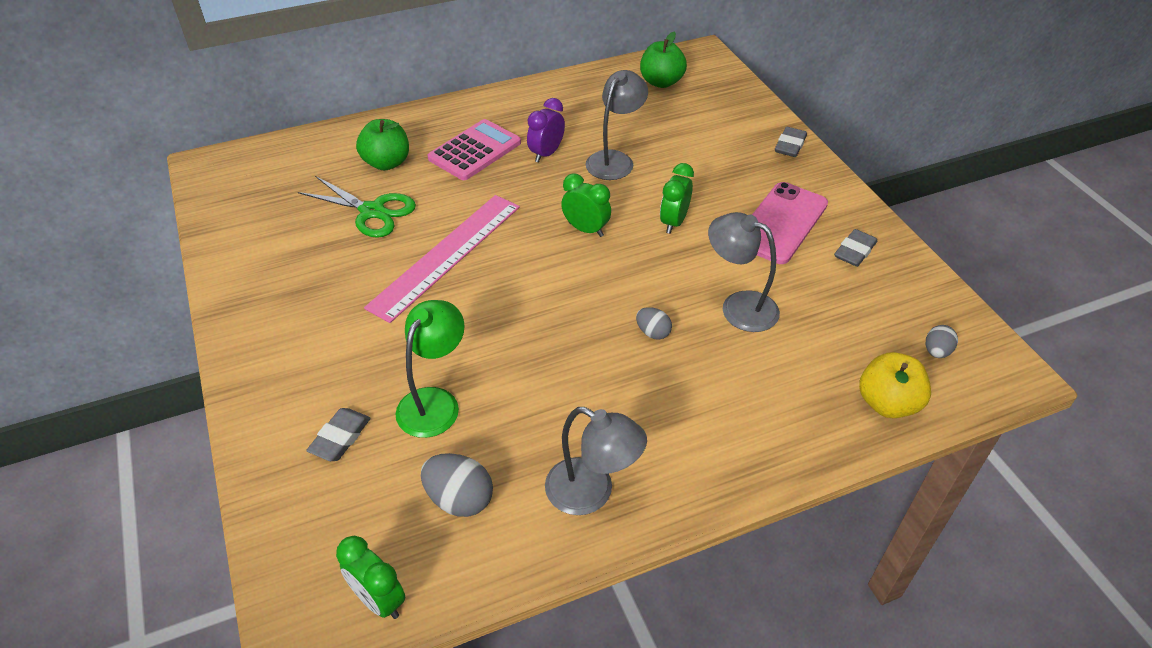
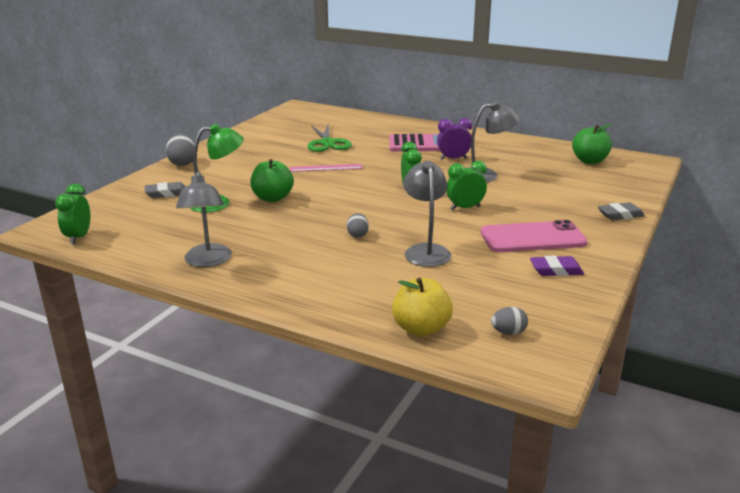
camera: 50 degrees right, 20 degrees down
(387, 163) = (369, 132): green apple -> green apple (272, 198)
(446, 255) = (326, 168): pink ruler -> pink ruler, size x0.53
(459, 499) = (162, 232): grey egg -> grey egg (183, 163)
(854, 251) = (556, 270): grey eraser -> purple eraser

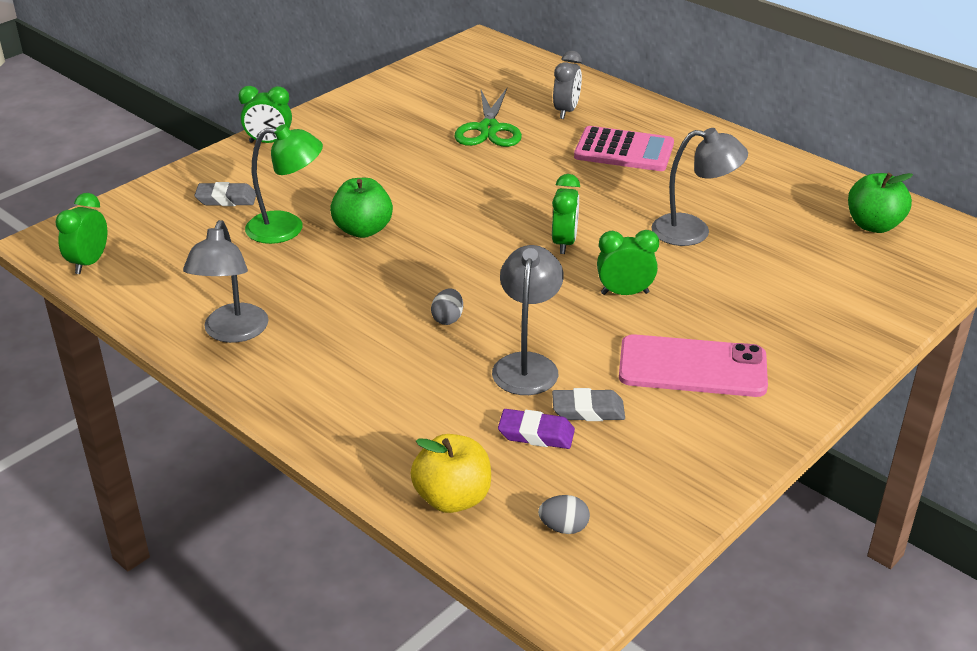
camera: 15 degrees right, 10 degrees up
(183, 163) = (269, 142): grey egg -> green clock
(326, 168) = (463, 181): pink ruler -> none
(371, 131) = (566, 111): none -> grey clock
(453, 159) = (660, 189): purple clock -> none
(556, 270) = (691, 433): purple eraser -> purple eraser (536, 434)
(620, 215) = (852, 345): grey eraser -> grey eraser (588, 410)

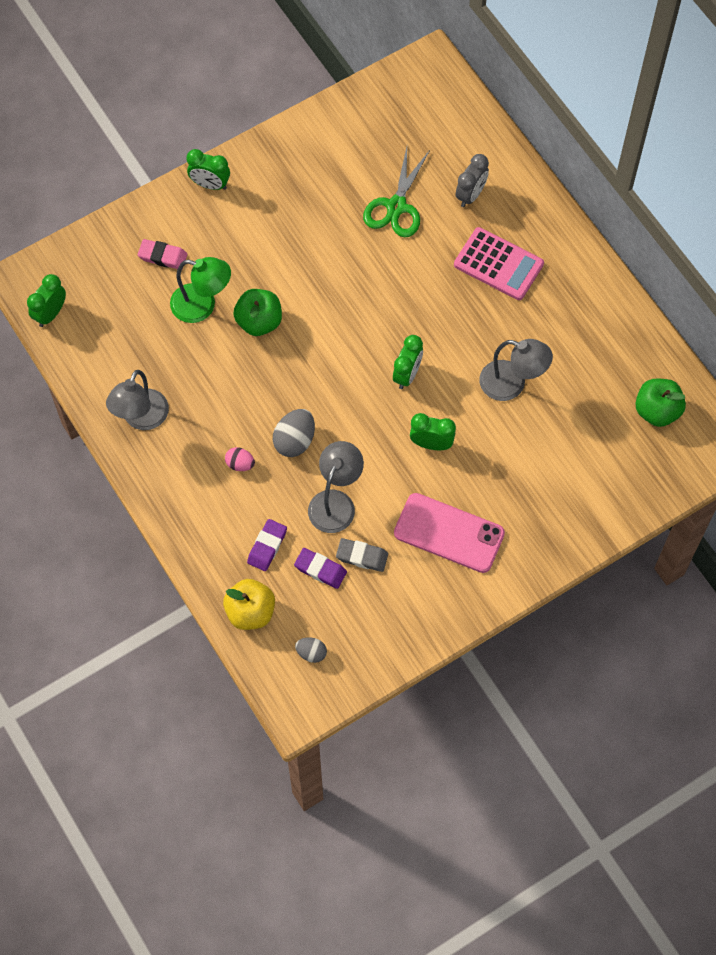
camera: 15 degrees right, 30 degrees up
(226, 199) = (163, 256): grey eraser -> pink eraser
(382, 351) = (240, 464): none -> pink egg
(447, 319) = (294, 441): grey egg -> grey egg, size x1.67
(450, 424) = (267, 546): none -> purple eraser

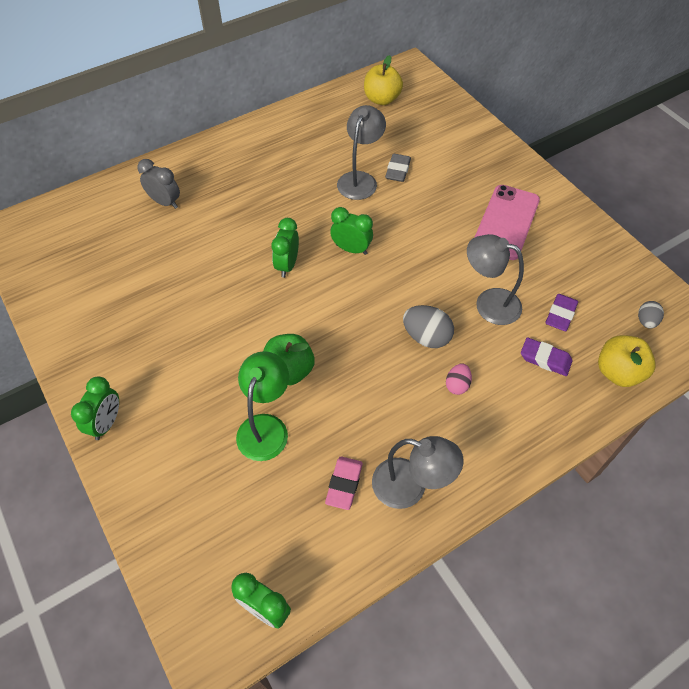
camera: 90 degrees left, 10 degrees down
(163, 256) = (196, 472): pink eraser -> pink eraser (344, 484)
(362, 556) = (540, 283): grey eraser -> grey eraser (397, 170)
(396, 206) = (167, 256): green scissors -> none
(431, 443) = (421, 233): green clock -> green clock (287, 265)
(498, 264) = (241, 185): pink calculator -> none
(657, 411) = (381, 99): green apple -> yellow apple

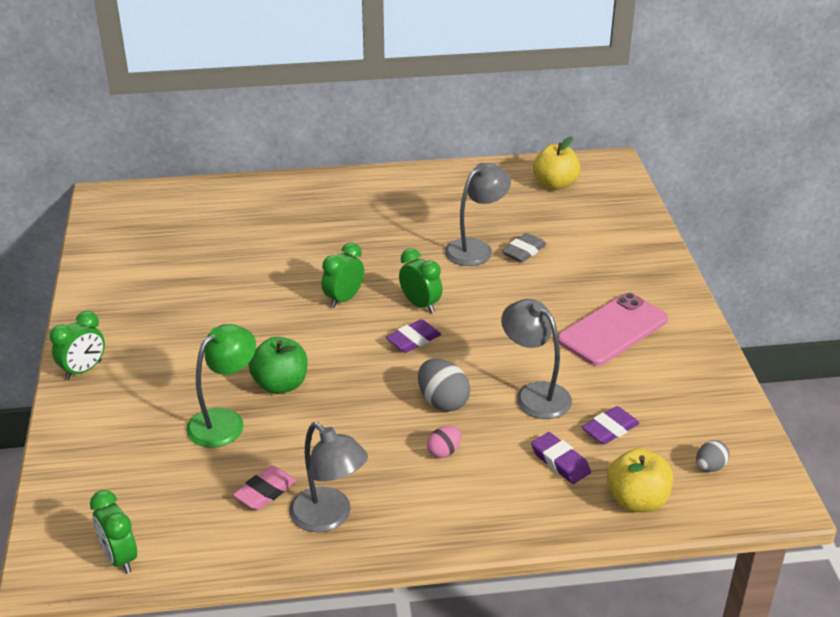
camera: 25 degrees right, 20 degrees down
(165, 202) = (262, 214): grey clock -> none
(367, 285) = (413, 340): none -> purple eraser

